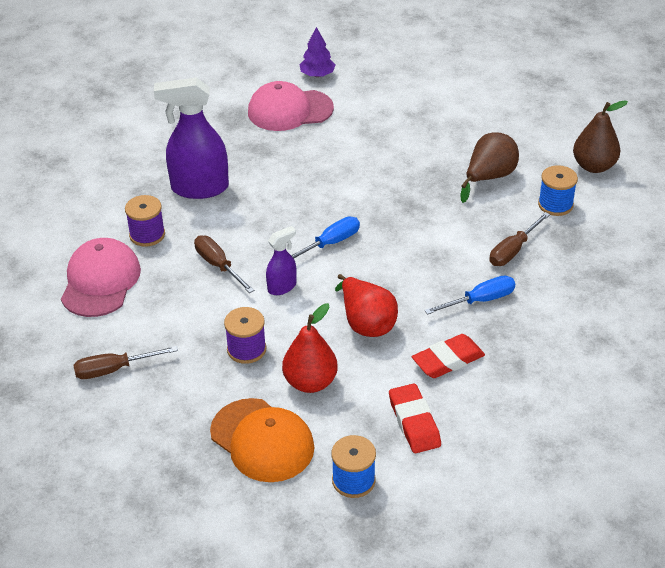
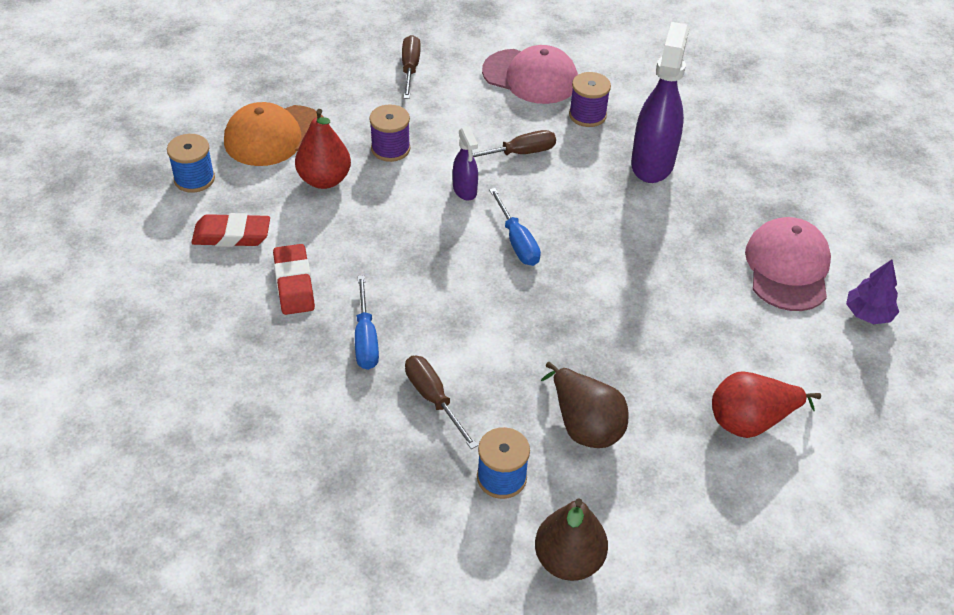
camera: 105 degrees right, 5 degrees up
(366, 323) = (381, 238): red pear -> red pear (751, 421)

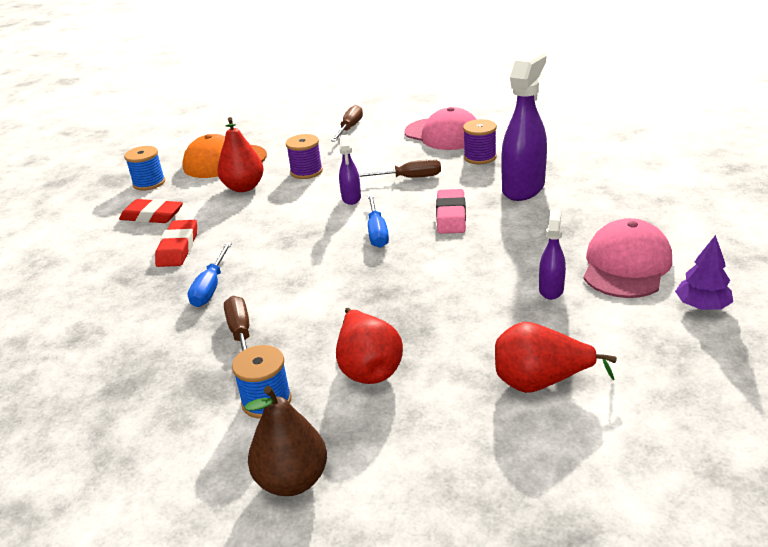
camera: 20 degrees right, 15 degrees down
(584, 425) = (368, 368): brown pear -> red pear
(589, 211) = (451, 216): none -> pink eraser
(725, 306) = (551, 289): none -> purple spray bottle

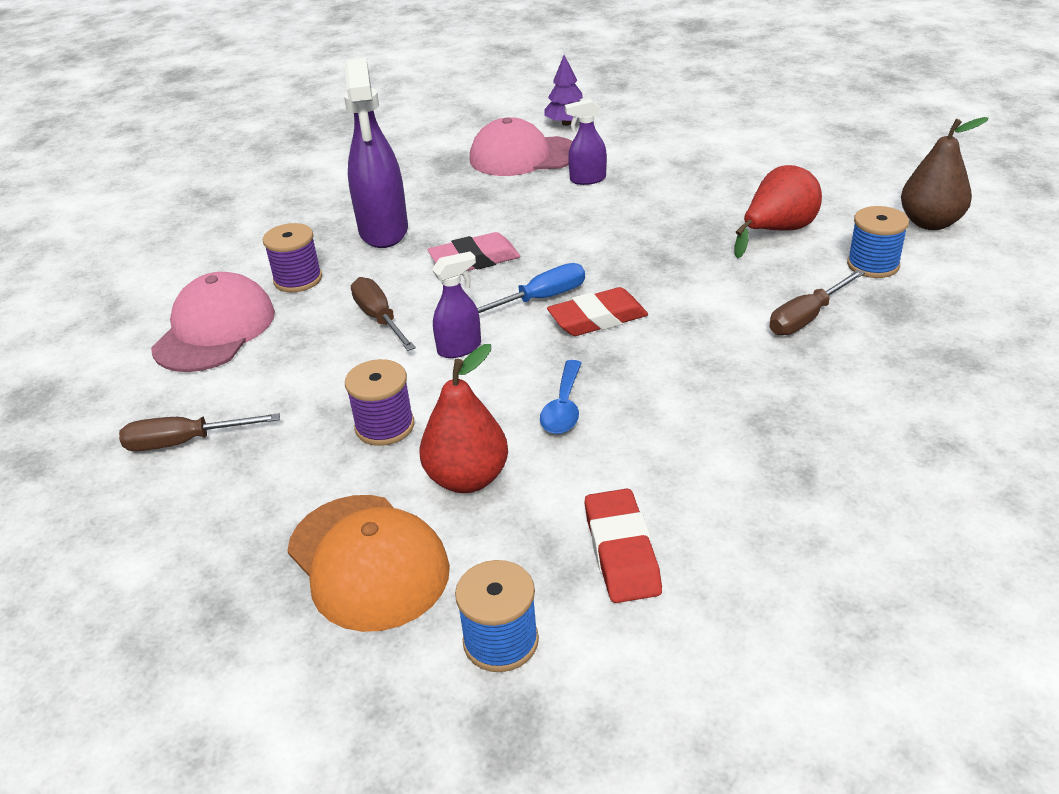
camera: 115 degrees left, 5 degrees up
(178, 248) = (690, 460): red eraser -> red eraser (597, 319)
(211, 287) = (751, 380): blue screwdriver -> none
(262, 220) = (563, 407): none -> blue spoon
(523, 188) = (384, 231): purple spray bottle -> purple spray bottle turned 105 degrees counterclockwise
(540, 382) = (718, 161): red pear -> none

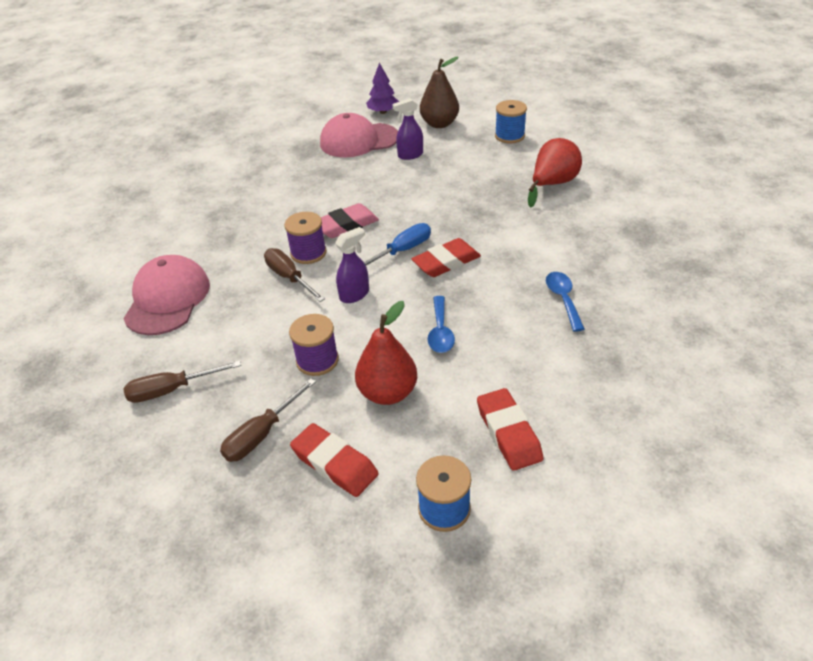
camera: 10 degrees left, 5 degrees up
(298, 279) = (219, 253): purple spool -> purple spool (308, 253)
(368, 561) = (335, 464): orange cap -> red eraser
(384, 231) = (272, 208): purple spray bottle -> none
(751, 382) = (563, 299): none -> blue spoon
(807, 318) = (588, 247): brown screwdriver -> brown screwdriver (262, 434)
(873, 265) = (622, 204): blue spool -> blue spool (509, 136)
(930, 223) = (652, 169): brown pear -> brown pear (439, 124)

